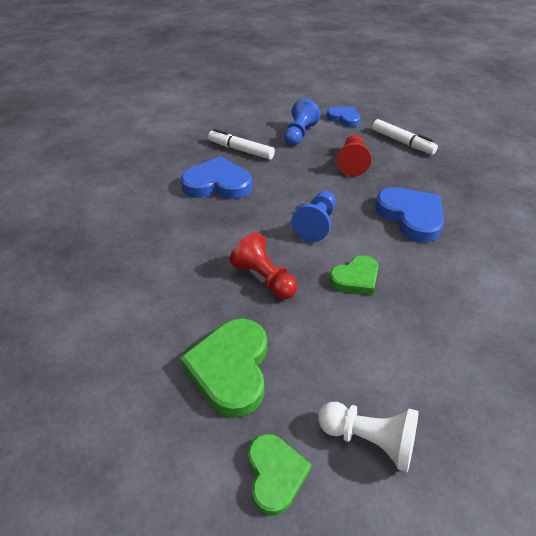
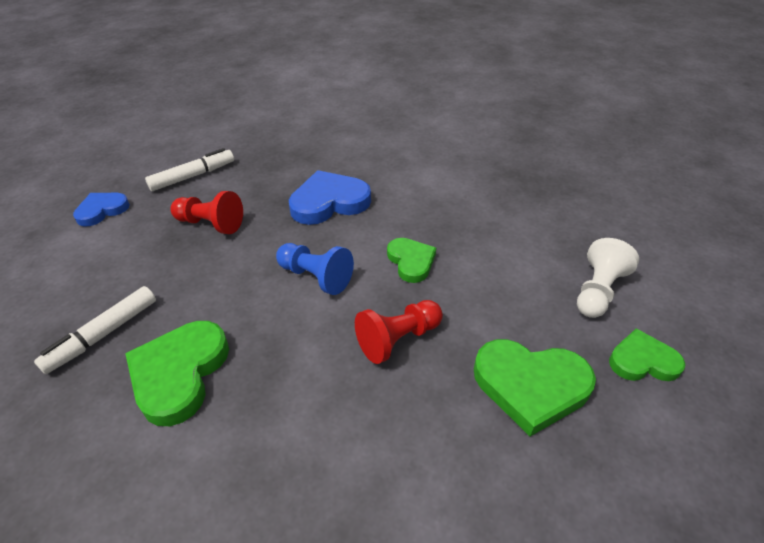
camera: 80 degrees left, 0 degrees up
(218, 184) = (179, 373): blue heart -> green heart
(299, 134) = (107, 261): blue pawn -> none

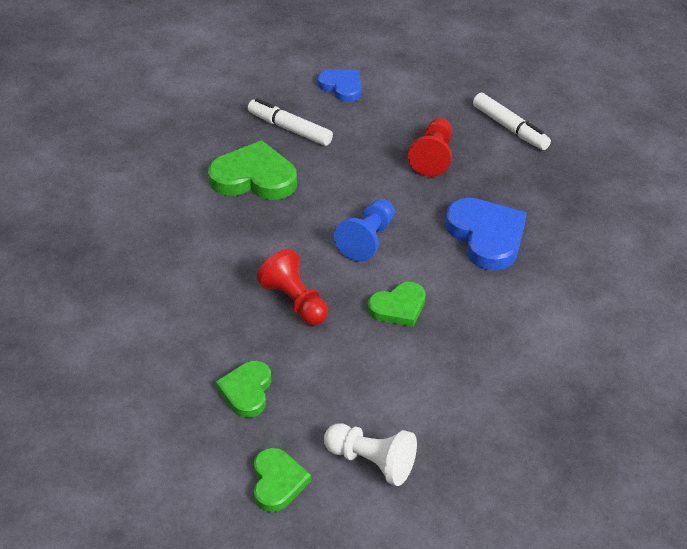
camera: 85 degrees right, 0 degrees up
(102, 210) = (440, 84): blue heart -> blue heart (342, 87)
(530, 386) = (246, 391): green heart -> green heart, size x0.62

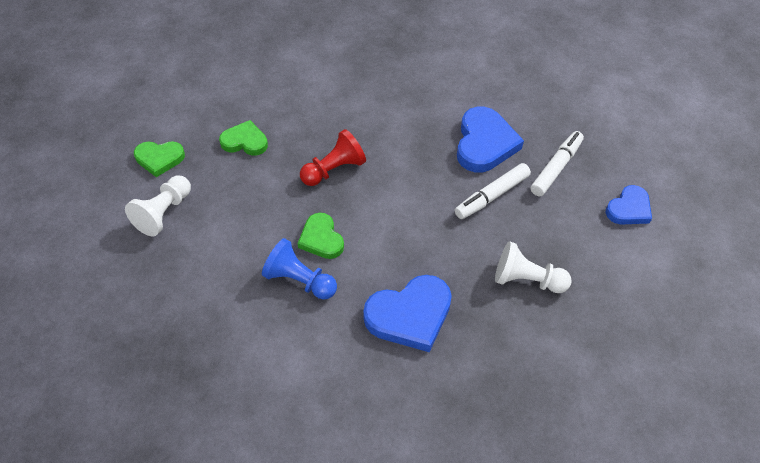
camera: 90 degrees right, 10 degrees up
(254, 178) = (484, 143): green heart -> blue heart
(368, 240) = (405, 221): blue pawn -> blue pawn (299, 280)
(433, 157) = (526, 280): red pawn -> white pawn
(510, 128) = (585, 357): white marker -> white marker (491, 196)

